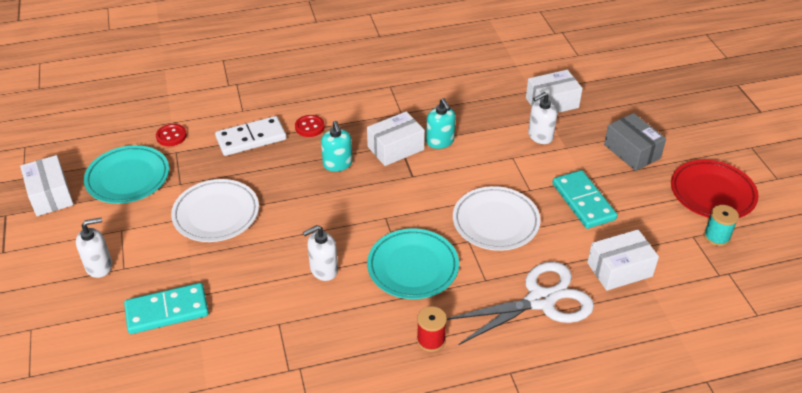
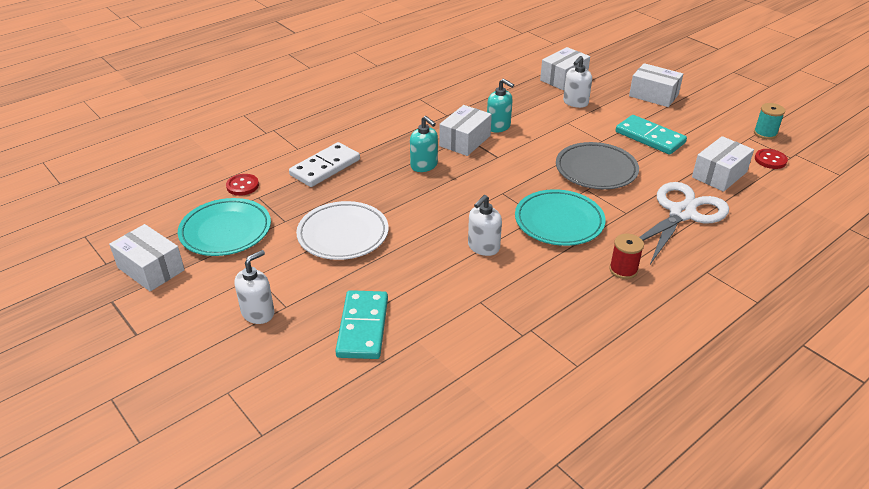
camera: 25 degrees left, 5 degrees down
(167, 311) = (362, 327): turquoise domino -> turquoise domino turned 45 degrees counterclockwise
(309, 127) = (373, 145): red button -> red button (770, 160)
(495, 222) = (596, 170): white plate -> grey plate
(632, 151) = (653, 95): grey box -> white box
(712, 193) = (735, 107): red plate -> none

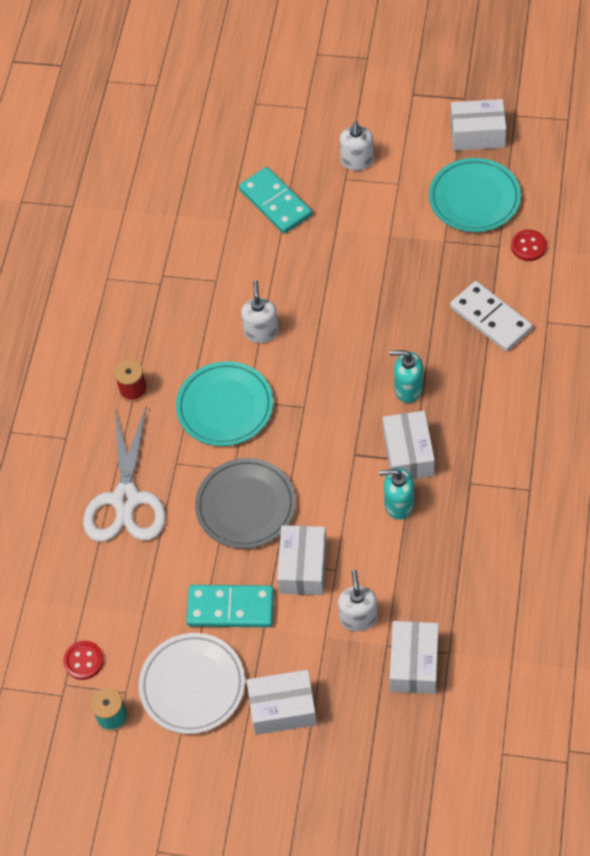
camera: 145 degrees right, 20 degrees up
(325, 167) = (490, 318): white domino -> white domino turned 45 degrees counterclockwise
(343, 234) = (382, 262): white plate -> white plate (192, 685)
(719, 174) = (123, 591): white box -> white box (303, 567)

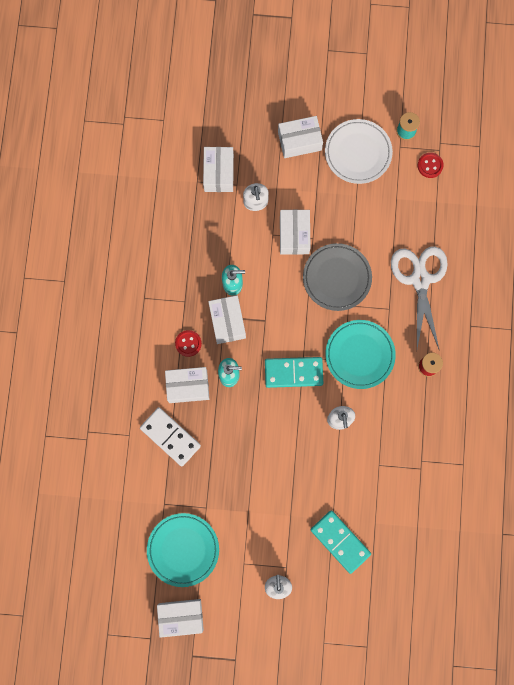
camera: 170 degrees right, 20 degrees up
(230, 608) = (339, 205): turquoise domino -> turquoise domino (293, 372)
(466, 376) = (188, 386): none -> white box
(528, 246) = (141, 504): red button -> red button (188, 343)

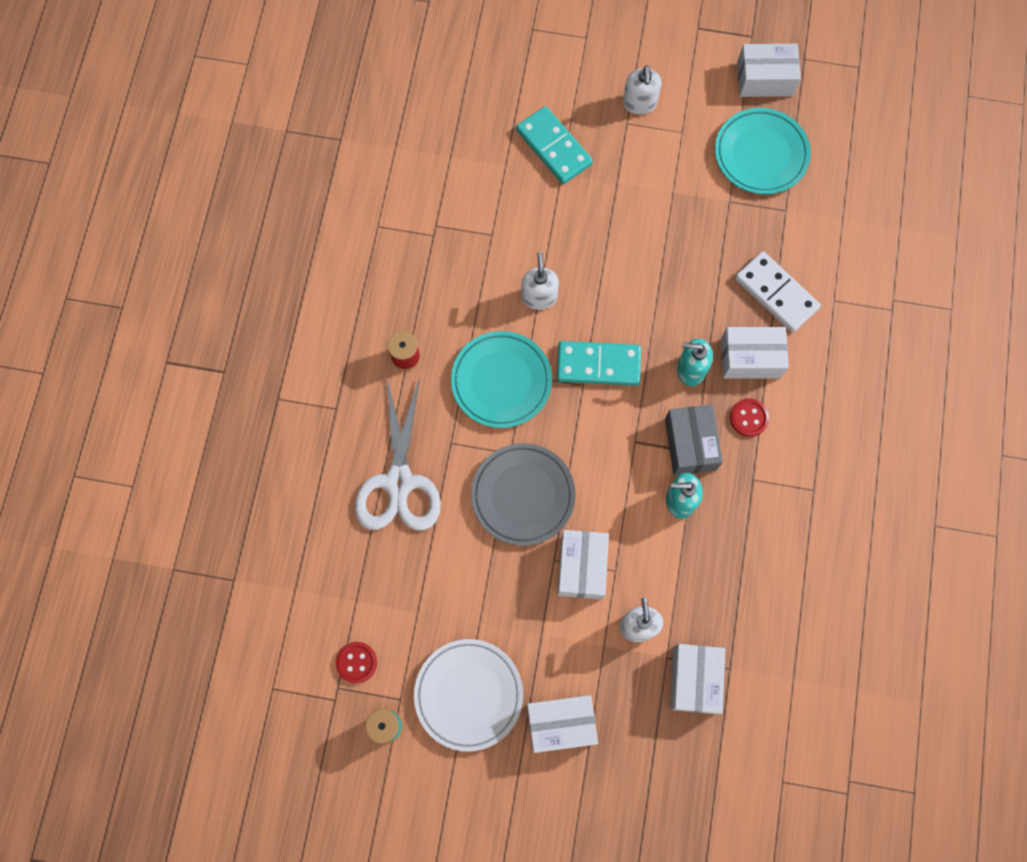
camera: 175 degrees left, 5 degrees down
(227, 322) = (690, 444): white box -> grey box

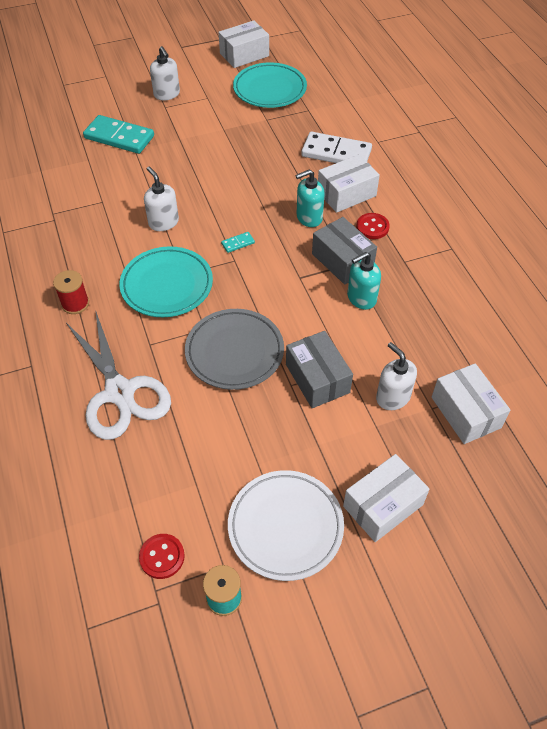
camera: 30 degrees left, 20 degrees down
(581, 567) = (317, 378): white box -> grey box
(598, 365) = (238, 243): turquoise domino -> turquoise domino, size x0.42

